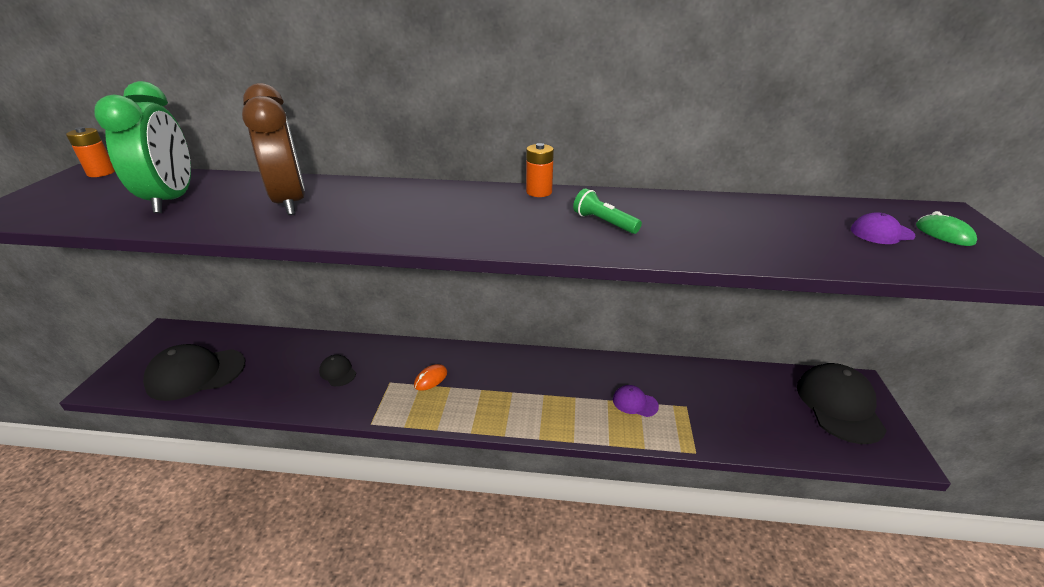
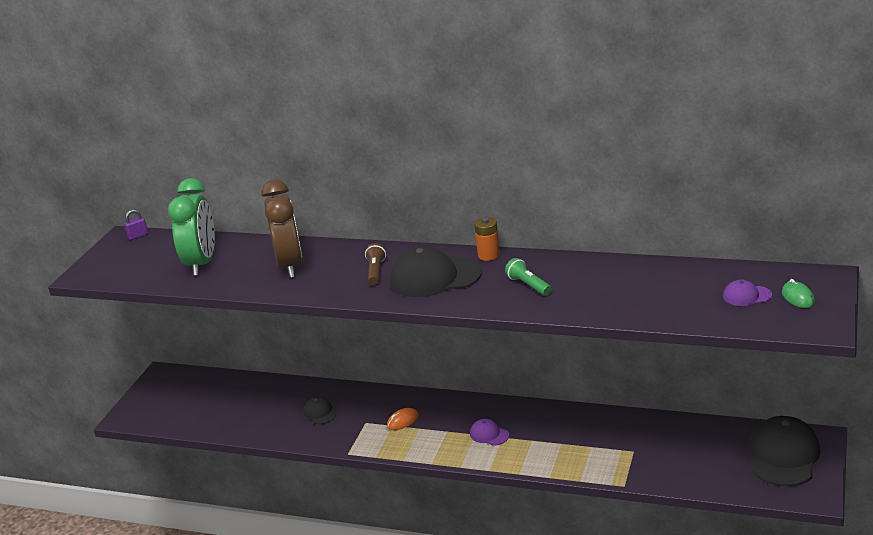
camera: 15 degrees right, 5 degrees down
(101, 173) = (138, 236): orange battery -> purple padlock
(196, 374) = (198, 410): black cap -> black cap (435, 277)
(403, 208) = (376, 271): none -> brown flashlight
(635, 403) = (586, 446): purple cap -> purple cap (489, 434)

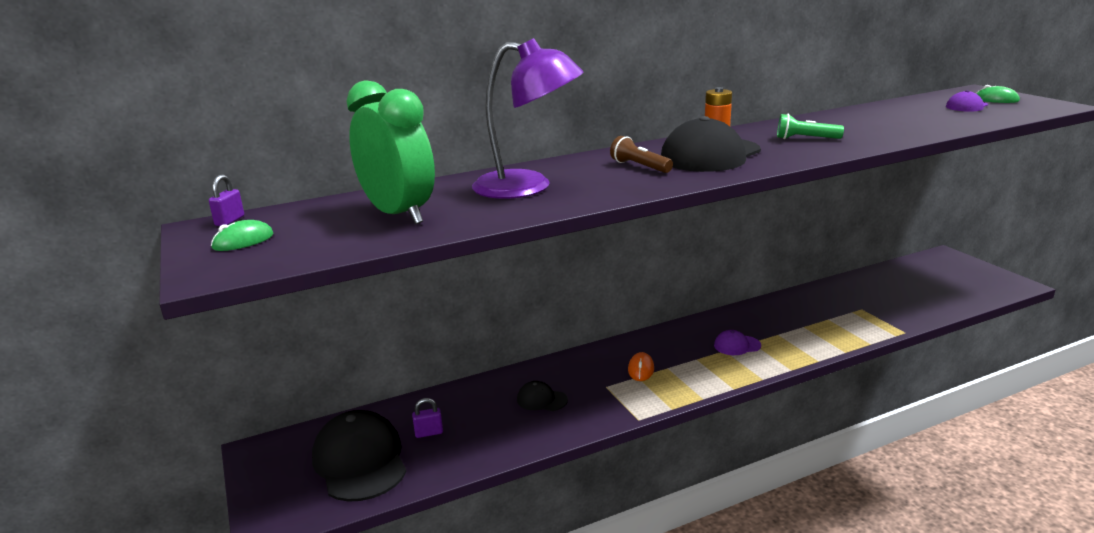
camera: 45 degrees left, 5 degrees down
(121, 256) = (243, 241): none -> green mouse
(241, 404) = (429, 433): none -> purple padlock
(290, 266) = (528, 187): brown clock -> purple lamp
(783, 456) = (950, 272): black cap -> black cap (360, 461)

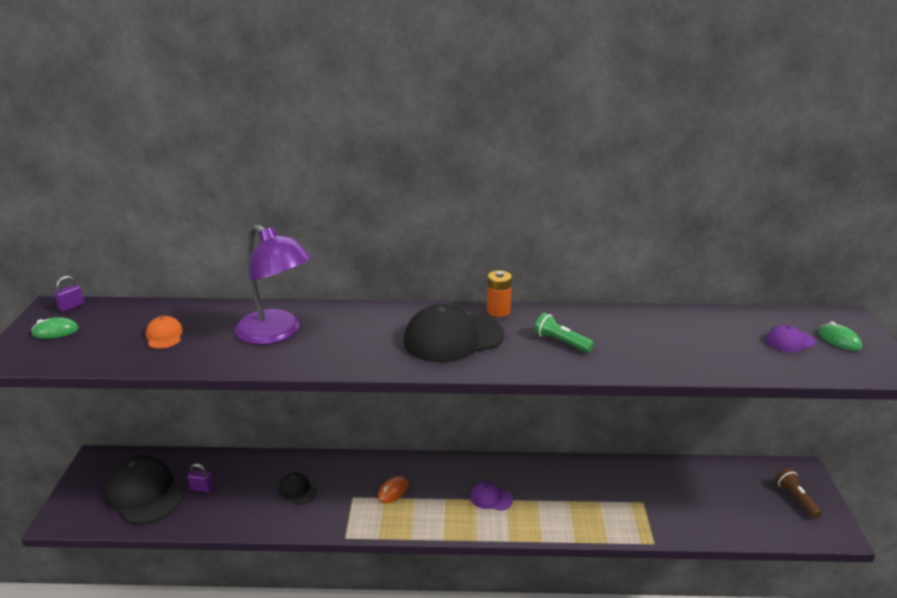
camera: 25 degrees right, 5 degrees up
(360, 461) = (143, 493): black cap -> black cap turned 45 degrees counterclockwise
(398, 214) = (164, 335): green clock -> orange cap
(640, 167) = (382, 335): brown flashlight -> brown flashlight (796, 499)

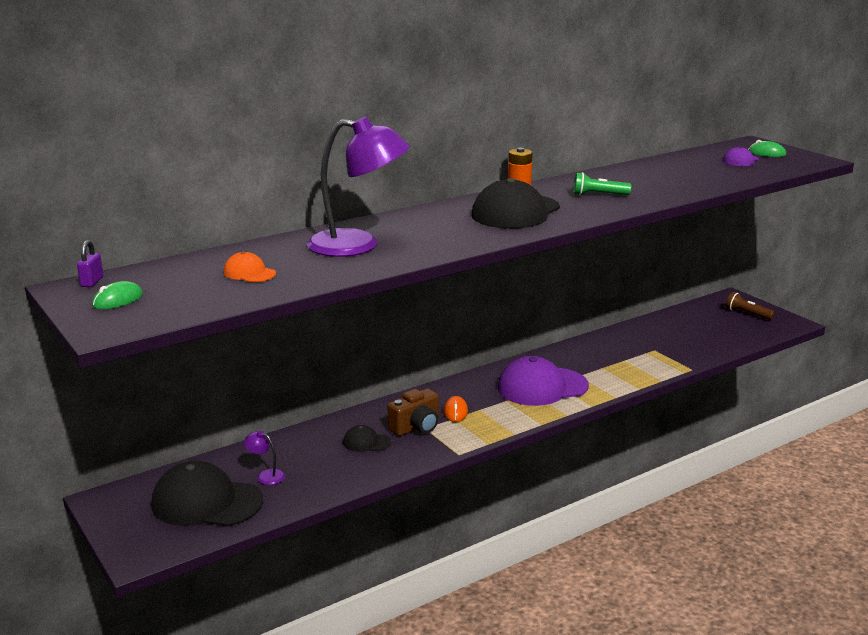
camera: 35 degrees left, 5 degrees down
(202, 488) = (266, 476): purple padlock -> purple lamp
(347, 493) = (416, 427): none -> brown camera
(491, 498) = (542, 387): purple cap -> purple cap, size x2.10

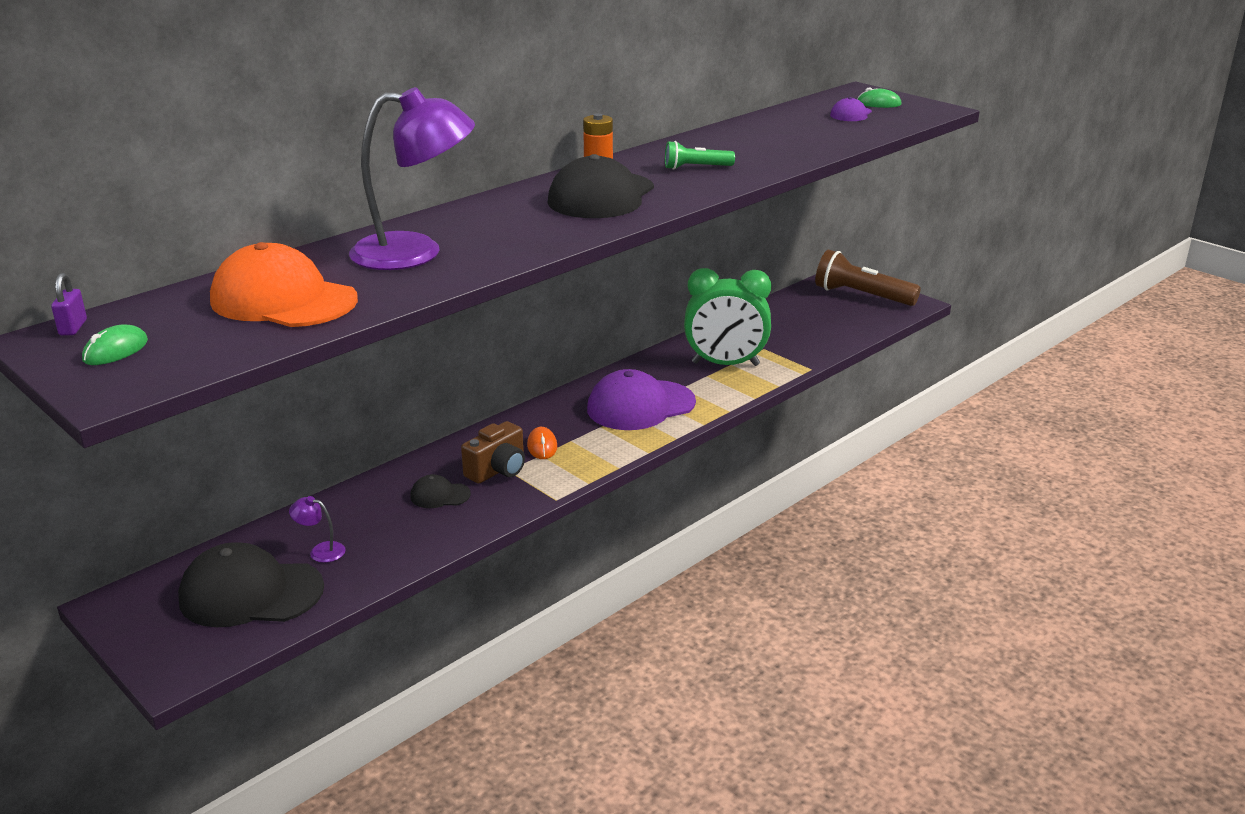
camera: 10 degrees left, 5 degrees up
(249, 273) = (283, 300): orange cap -> orange cap, size x2.10
(619, 360) = (725, 364): none -> green clock
(747, 314) = (862, 296): brown flashlight -> brown flashlight, size x1.85

